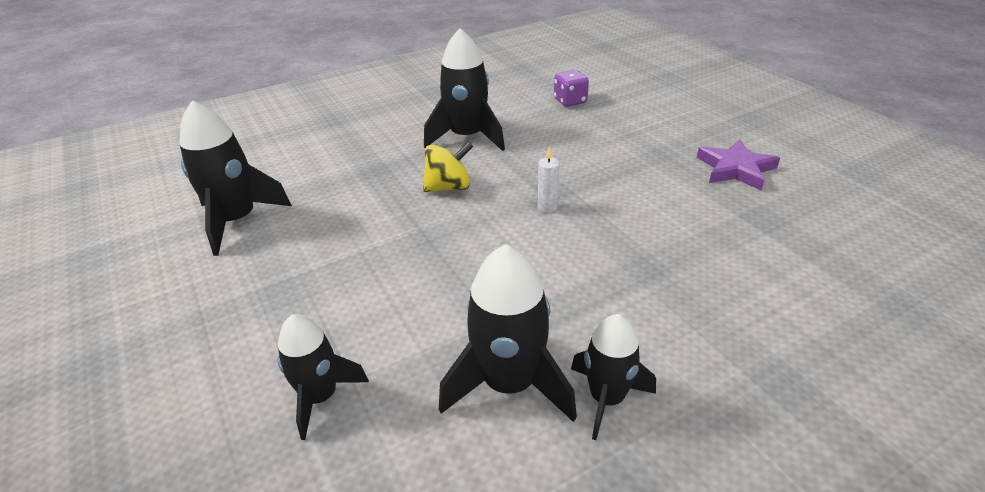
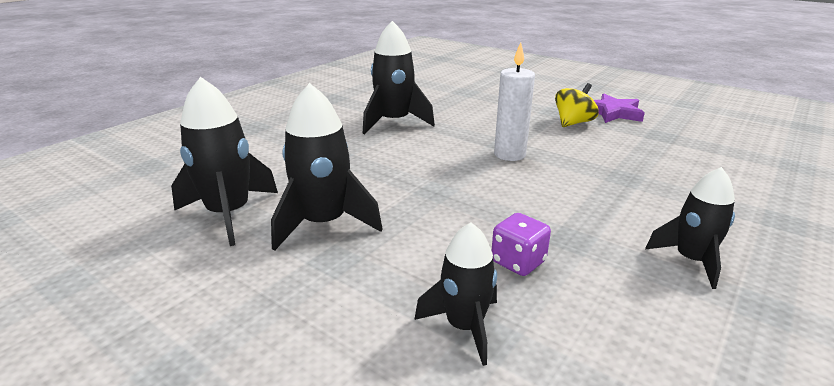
camera: 25 degrees left, 10 degrees down
(449, 187) = (415, 155): yellow spinning top -> yellow spinning top (573, 123)
(509, 384) = (612, 271): black rocket -> black rocket (323, 224)
(547, 207) = (509, 155): white candle -> white candle, size x1.83
(570, 101) = (453, 91): purple dice -> purple dice (518, 262)

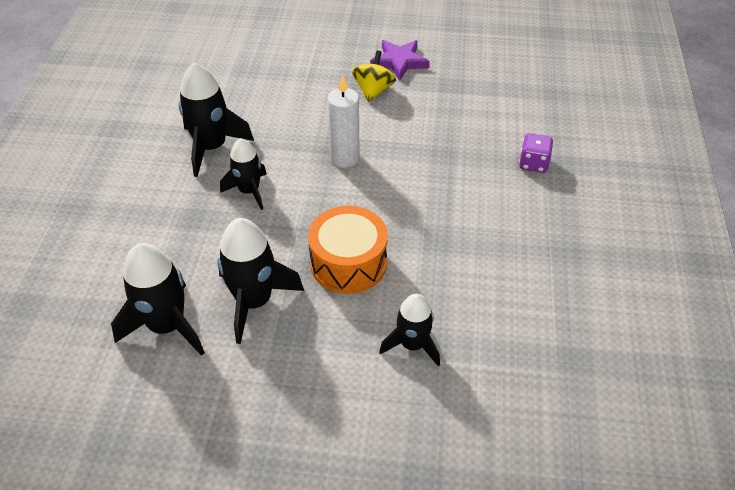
camera: 30 degrees left, 20 degrees up
(448, 226) = (348, 263): none -> orange drum
(518, 262) = (415, 277): purple dice -> purple dice (533, 164)
(691, 260) = (517, 228): black rocket -> black rocket (249, 191)

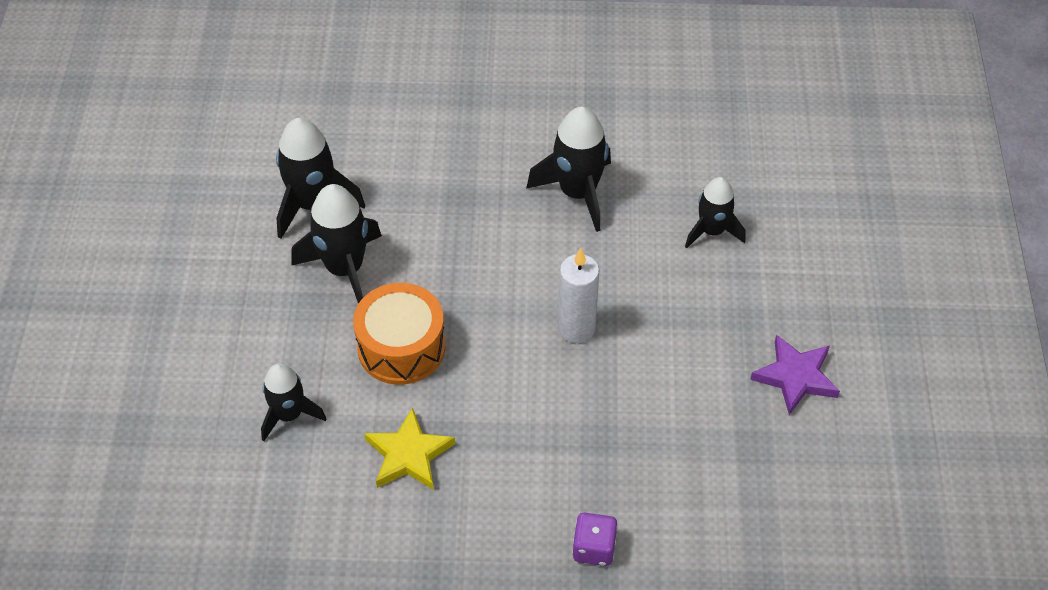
camera: 85 degrees right, 5 degrees up
(249, 191) = (507, 240): black rocket -> black rocket (712, 231)
(373, 90) = (721, 349): yellow spinning top -> none
(455, 262) = (409, 454): none -> yellow star

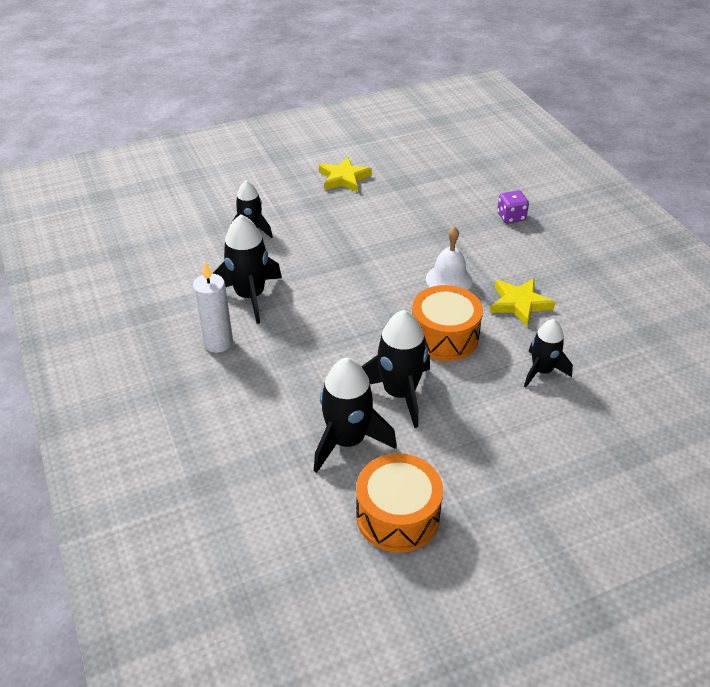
camera: 115 degrees left, 10 degrees down
(206, 208) = (397, 515): none -> orange drum
(498, 400) = (449, 279): none -> white bell
(576, 328) = (369, 264): white candle -> white candle (218, 343)
(795, 377) = (344, 178): purple star -> yellow star

